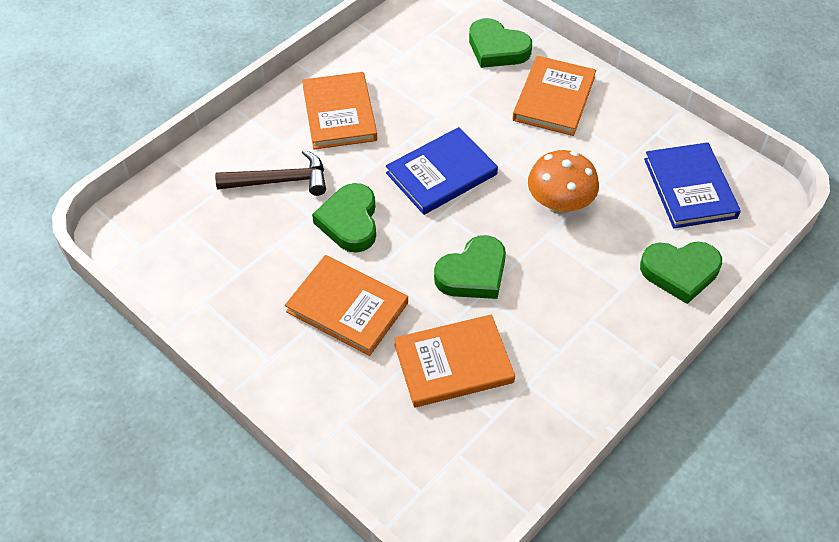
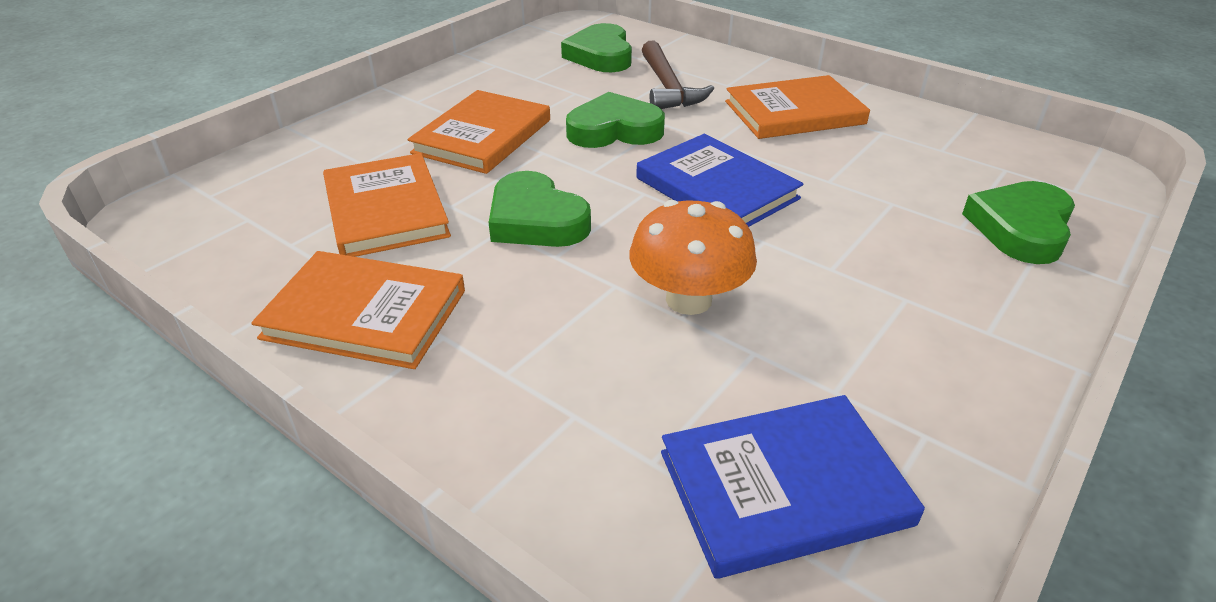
camera: 85 degrees right, 15 degrees down
(554, 99) = (939, 291): orange book -> orange book (365, 314)
(680, 272) = (546, 459): green heart -> green heart (601, 55)

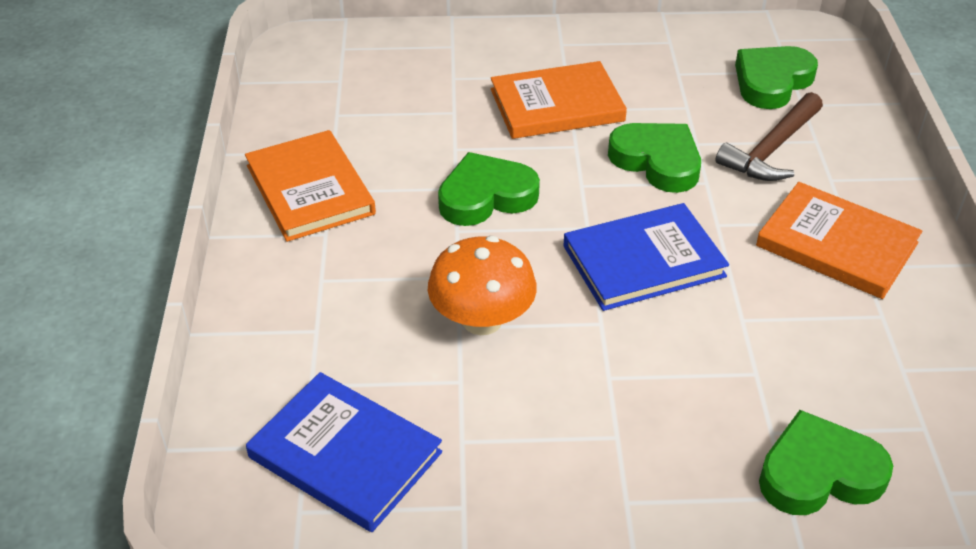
camera: 50 degrees right, 5 degrees up
(386, 210) = (415, 125): orange book -> none
(536, 220) = (486, 196): green heart -> green heart turned 60 degrees clockwise
(716, 188) = (643, 261): blue book -> blue book turned 60 degrees clockwise

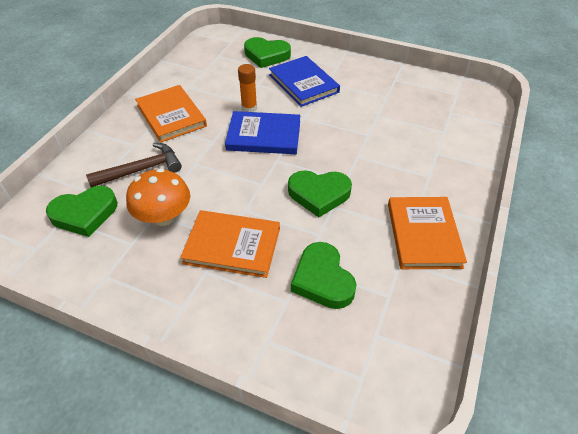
camera: 155 degrees left, 5 degrees up
(345, 455) = (435, 104): blue book -> blue book (303, 83)
(482, 320) = (356, 134): orange mushroom -> orange mushroom (164, 217)
(657, 161) = (208, 184): green heart -> green heart (322, 279)
(719, 307) = (249, 108): none -> orange glue stick

